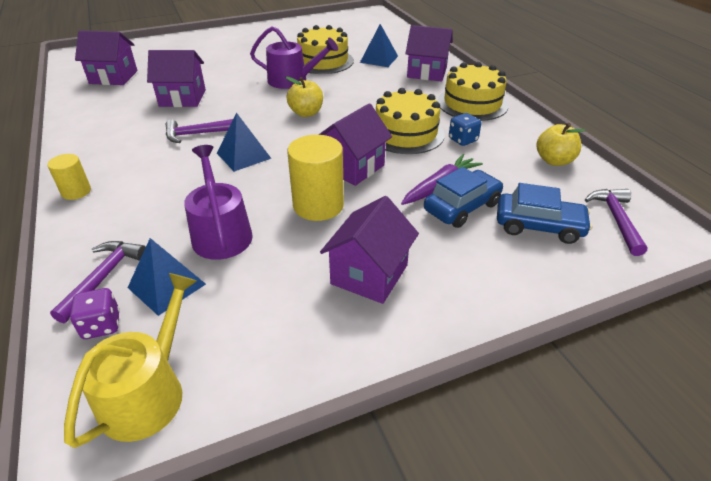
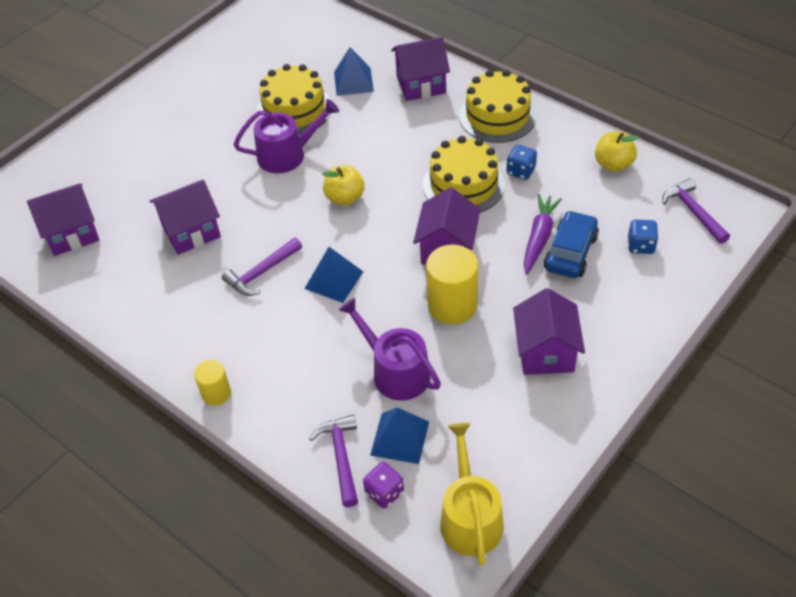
camera: 25 degrees left, 10 degrees up
(539, 226) = (640, 246): blue car -> blue dice

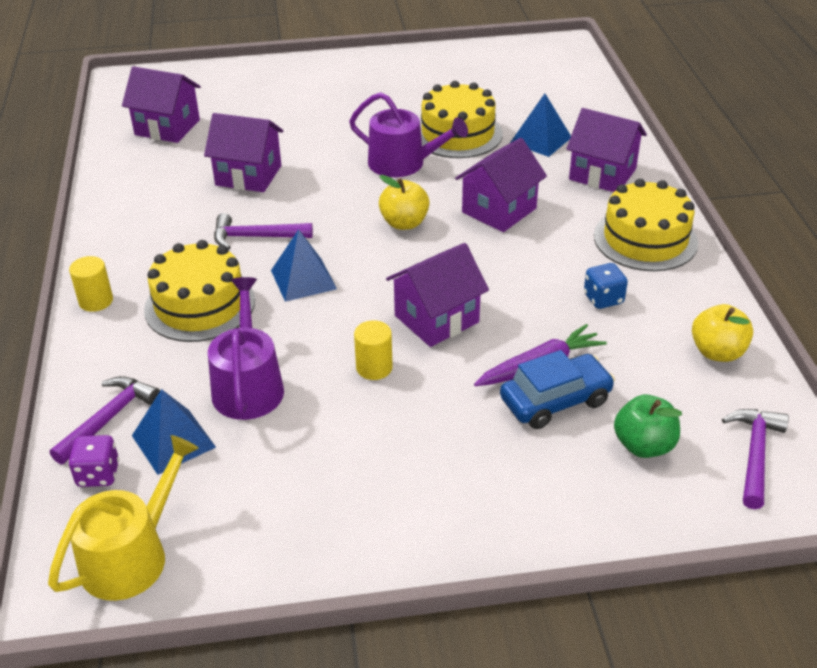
camera: 40 degrees right, 10 degrees down
(452, 305) = (374, 368): yellow cylinder -> yellow cylinder, size x0.56
(463, 185) = (528, 276): yellow cake -> yellow cake (200, 305)
(545, 352) = (403, 470): purple house -> purple house (499, 210)
(640, 246) = (643, 445): blue dice -> green apple

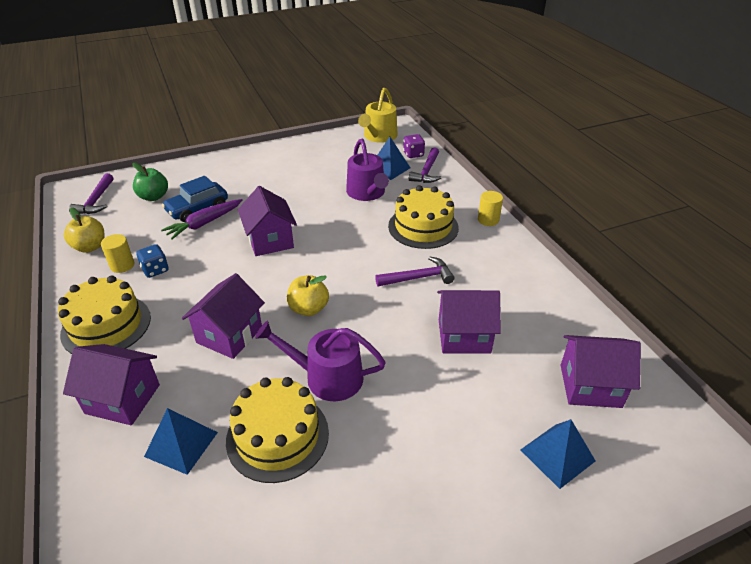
camera: 165 degrees right, 0 degrees up
(303, 279) = (366, 252): blue pyramid -> blue pyramid (557, 455)
(374, 368) = (302, 210): yellow cylinder -> yellow cylinder (122, 265)
(436, 319) = (270, 240): purple house -> purple house turned 60 degrees counterclockwise

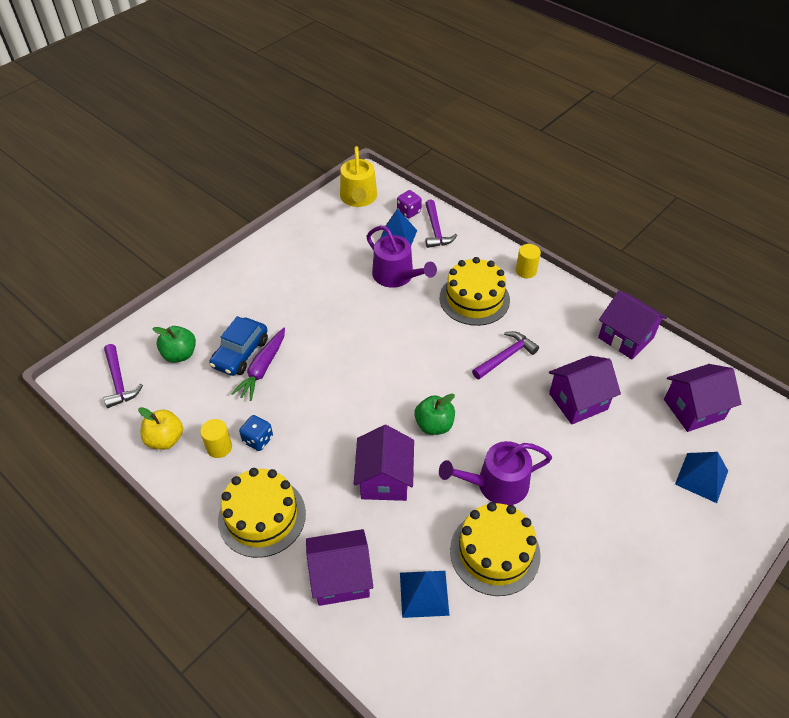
camera: 25 degrees left, 10 degrees up
(270, 240) = (344, 365): purple house -> purple house (625, 338)
(308, 308) = (434, 425): yellow apple -> green apple

